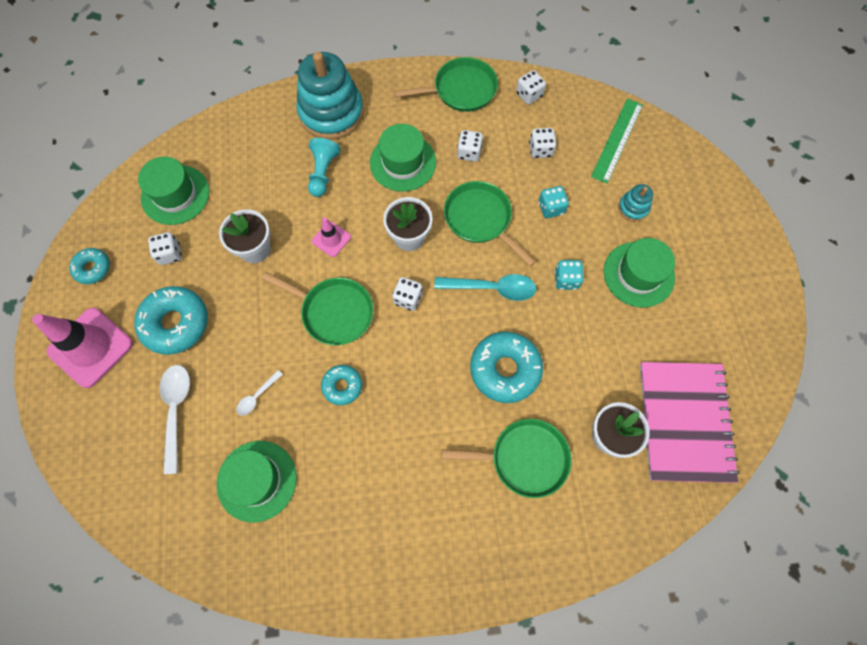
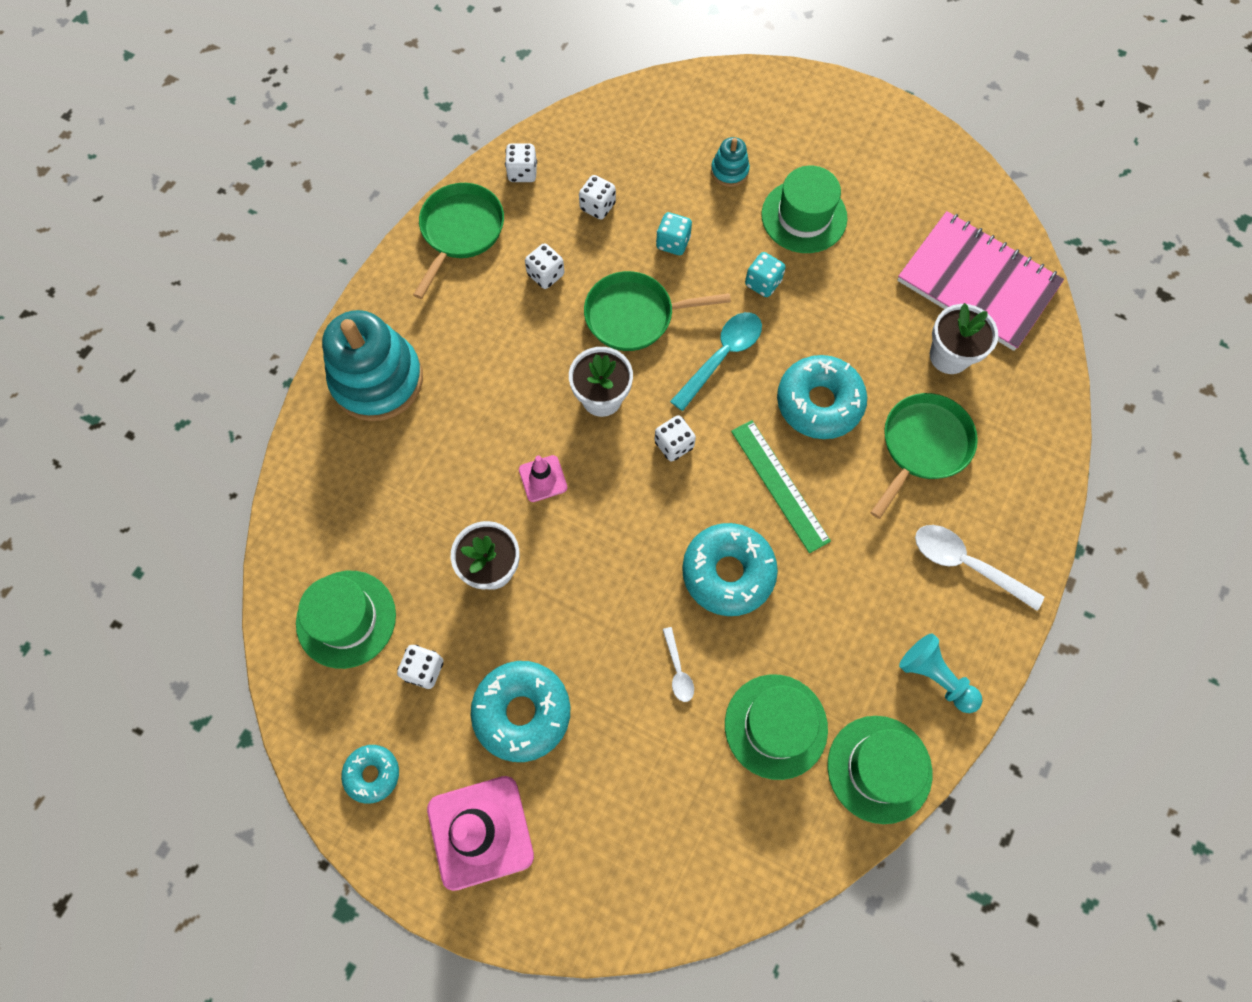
camera: 55 degrees left, 0 degrees up
(176, 411) = (634, 772): white spoon -> white spoon (966, 564)
(323, 173) = (450, 436): turquoise pawn -> turquoise pawn (935, 677)
(334, 312) = (634, 529): green pan -> none
(342, 386) = (728, 573): turquoise donut -> turquoise donut, size x1.78
(403, 162) = (504, 347): green hat -> green hat (879, 769)
(617, 140) = (642, 132): green ruler -> green ruler (779, 485)

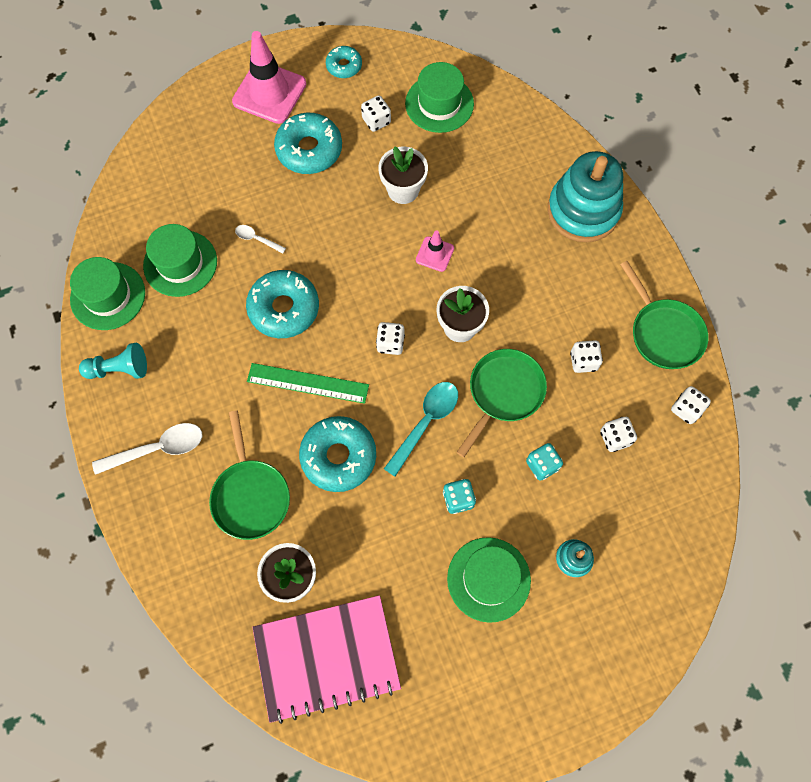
camera: 130 degrees right, 0 degrees up
(721, 357) = (425, 423): turquoise spoon -> turquoise spoon turned 135 degrees counterclockwise

